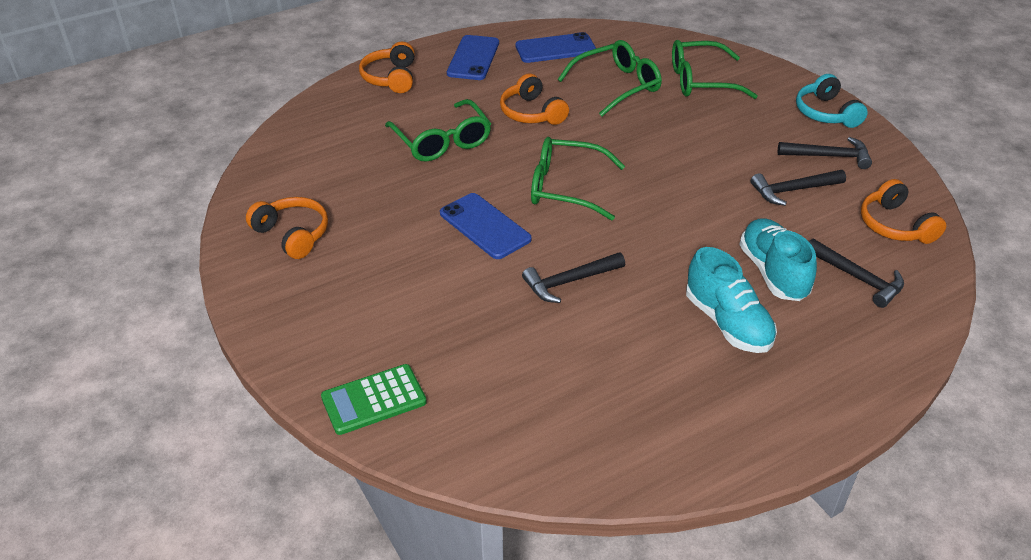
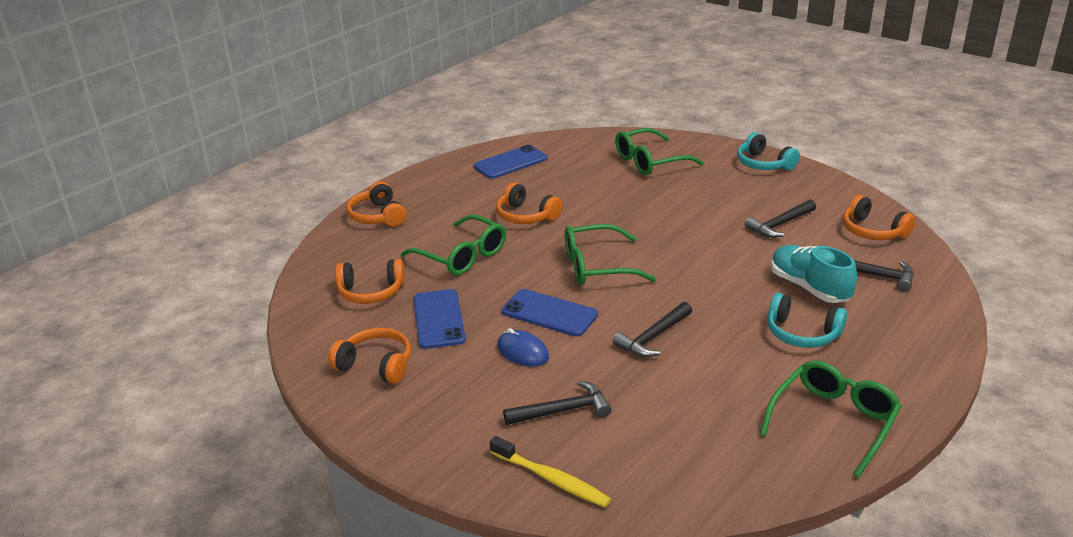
camera: 20 degrees left, 10 degrees down
(335, 157) = (371, 292): none -> orange headphones
(374, 400) = (551, 479): green calculator -> yellow toothbrush
(433, 260) = (523, 352): none -> blue mouse
(473, 58) = (443, 185): blue phone -> blue phone (439, 319)
(617, 86) = (584, 180): green glasses -> green glasses (833, 421)
(728, 323) = (802, 333): turquoise shoe -> turquoise headphones
(829, 156) = (789, 194): black hammer -> black hammer (563, 410)

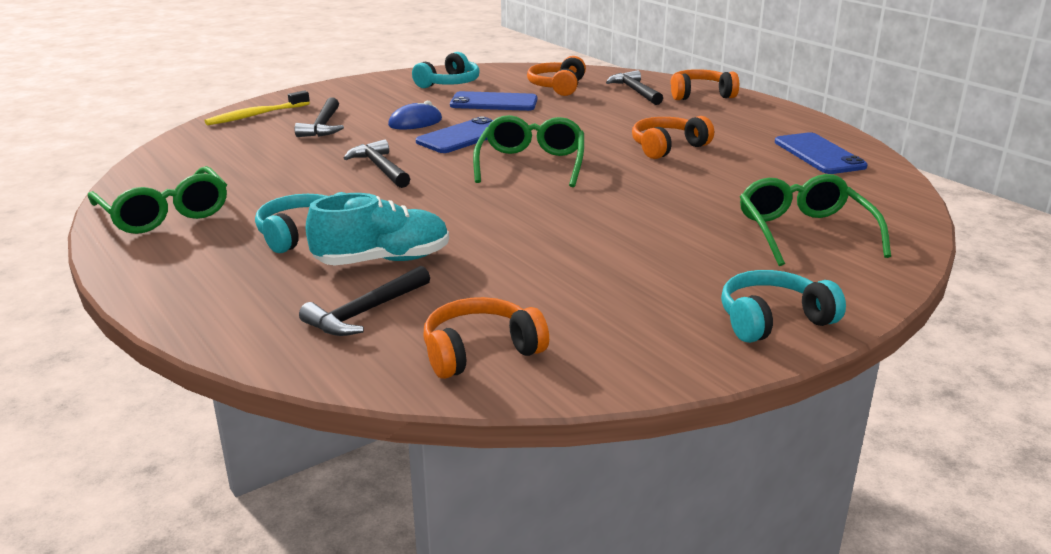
camera: 105 degrees right, 5 degrees down
(376, 365) = (449, 83): orange headphones -> turquoise headphones
(462, 256) = (597, 117): green glasses -> none
(780, 225) = (552, 281): black hammer -> black hammer (635, 91)

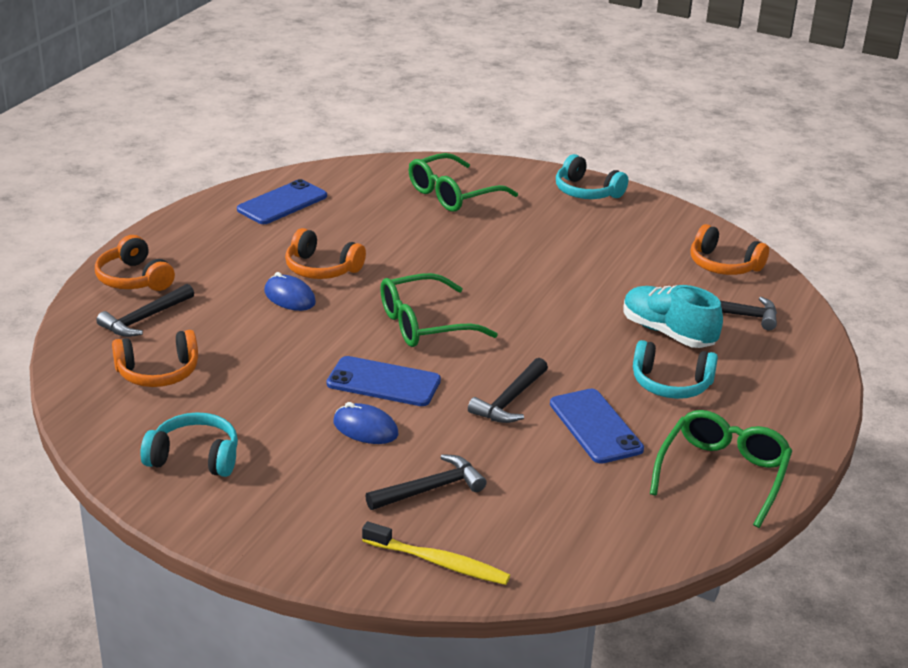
camera: 120 degrees left, 5 degrees up
(494, 102) = (253, 398): blue phone -> blue phone (595, 426)
(626, 130) = (289, 297): none -> blue mouse

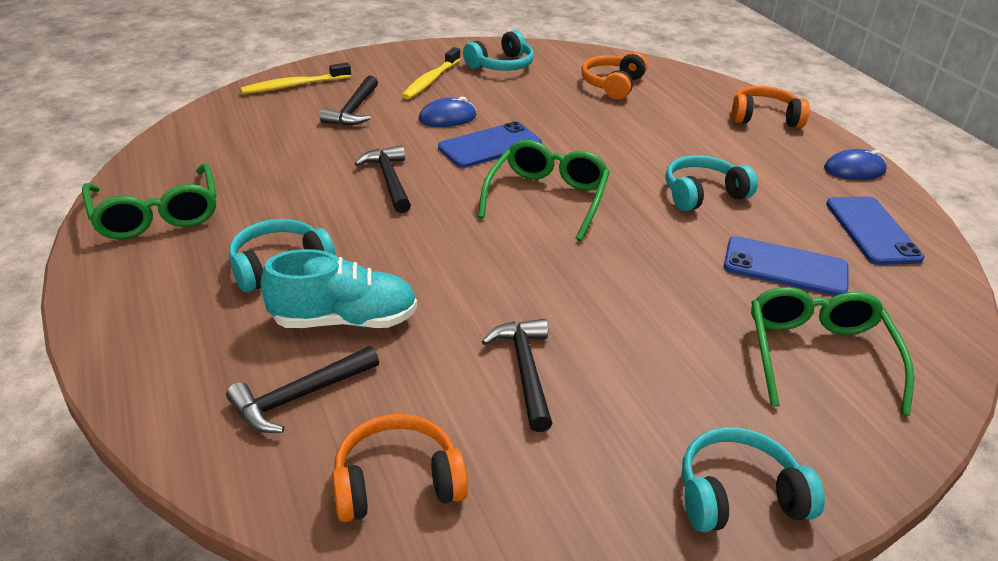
camera: 130 degrees right, 5 degrees up
(144, 319) = (693, 102): black hammer -> black hammer (525, 370)
(289, 297) = (666, 161): blue mouse -> blue mouse (854, 170)
(297, 482) = (431, 80): none -> yellow toothbrush
(321, 269) = (702, 194): orange headphones -> turquoise headphones
(595, 426) = (300, 196): blue phone -> blue phone (785, 267)

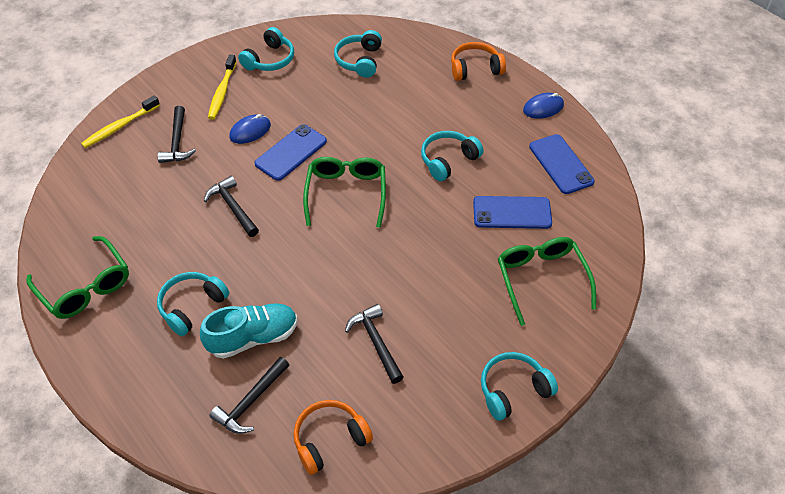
camera: 15 degrees left, 15 degrees up
(612, 85) = (359, 61): orange headphones -> turquoise headphones

